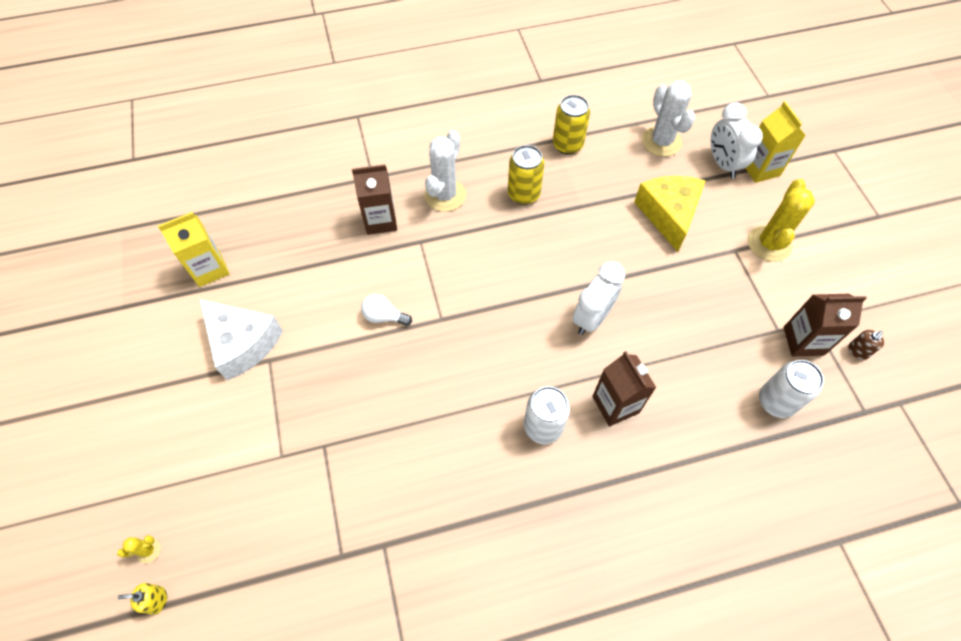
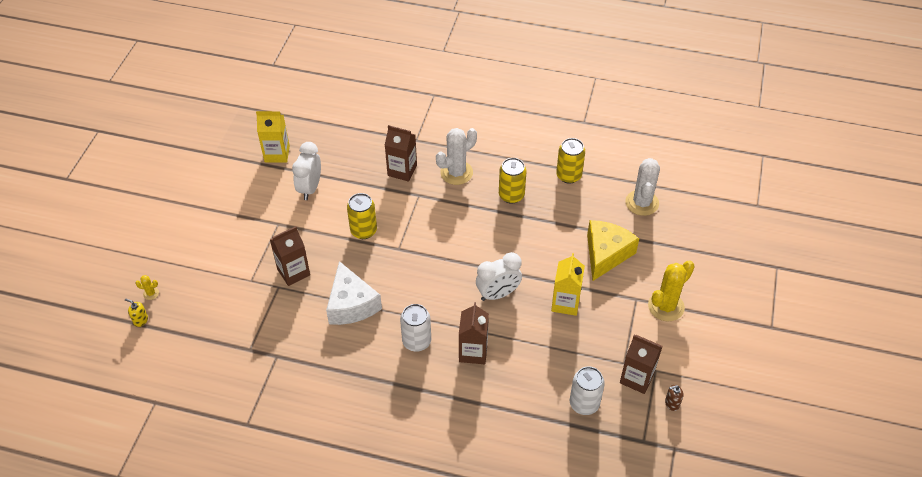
camera: 30 degrees right, 10 degrees down
(242, 343) = (269, 207): white cheese -> white cheese (351, 304)
(331, 415) = (293, 272): none -> brown carton
(384, 316) = (363, 231): white light bulb -> yellow can
(722, 164) = (677, 238): white clock -> white clock (310, 188)
(760, 169) = (704, 254): yellow carton -> yellow carton (565, 303)

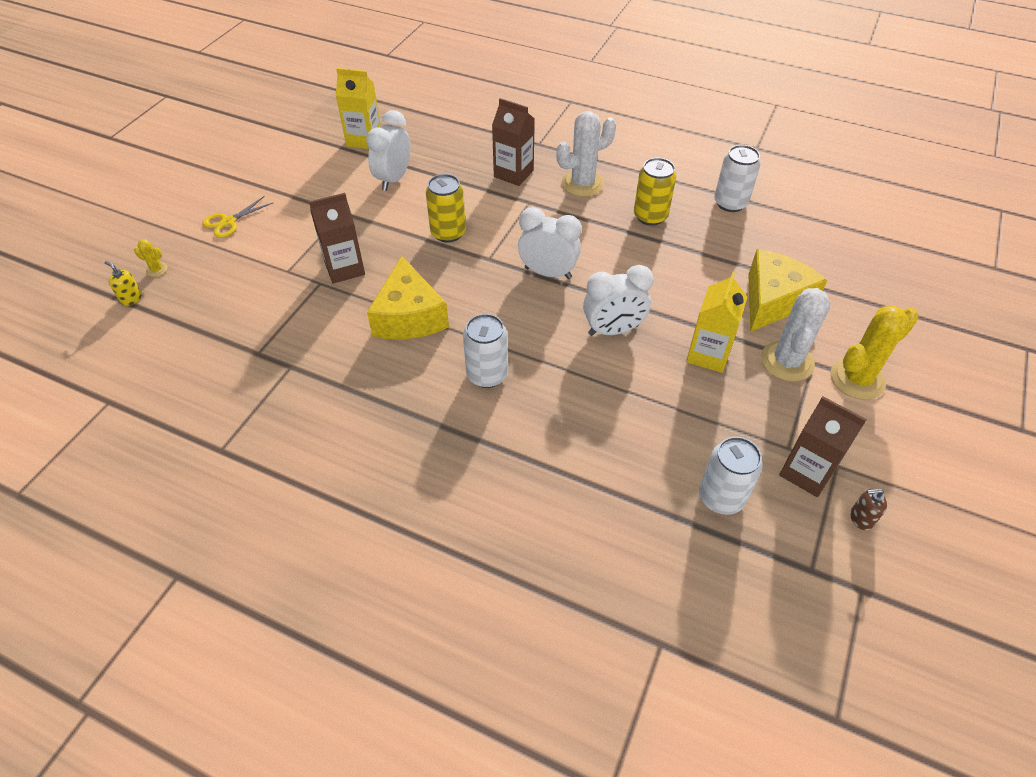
camera: 10 degrees right, 0 degrees up
(192, 244) = (228, 222): none -> yellow scissors
(351, 304) = (409, 316): white cheese -> yellow cheese
(444, 254) = (548, 273): none -> white clock
(473, 352) = (564, 400): brown carton -> none
(568, 175) = (730, 203): yellow can -> white can
(642, 203) = (828, 245): white cactus -> white cactus (787, 361)

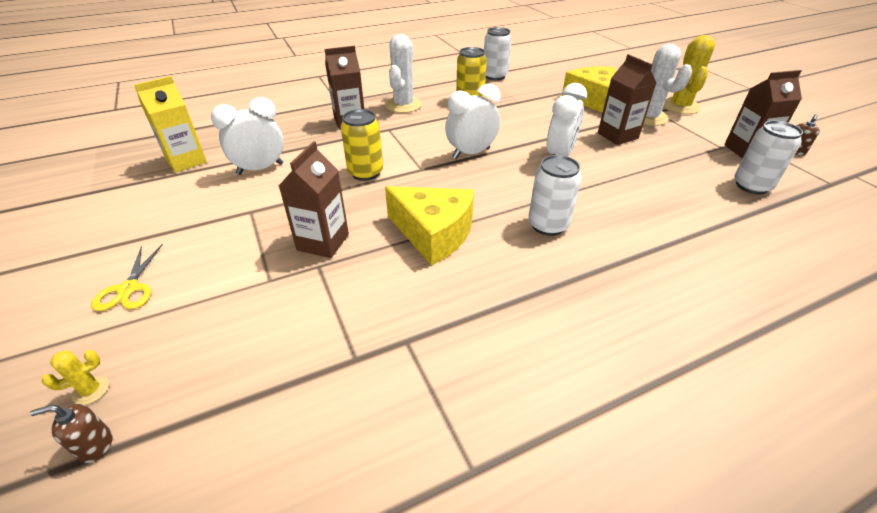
camera: 50 degrees left, 10 degrees down
(131, 298) = (96, 446): yellow soap dispenser -> brown soap dispenser
(393, 179) = (260, 169): white clock -> white clock turned 90 degrees clockwise
(708, 354) = (617, 136): yellow carton -> brown carton

